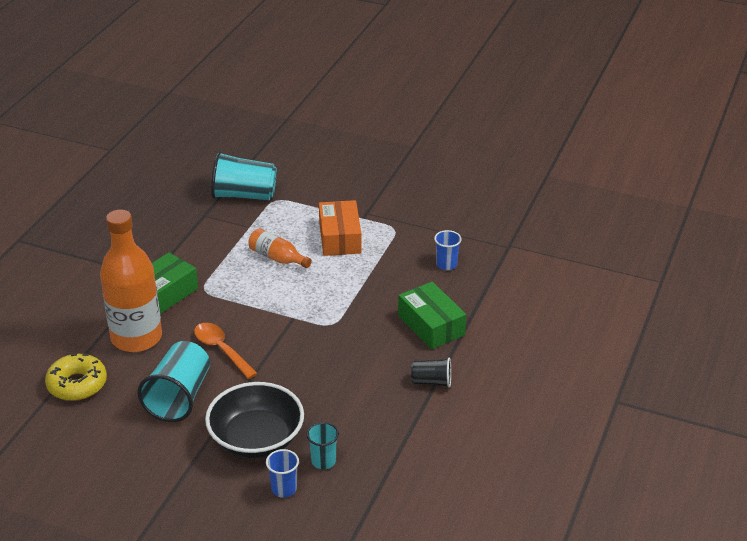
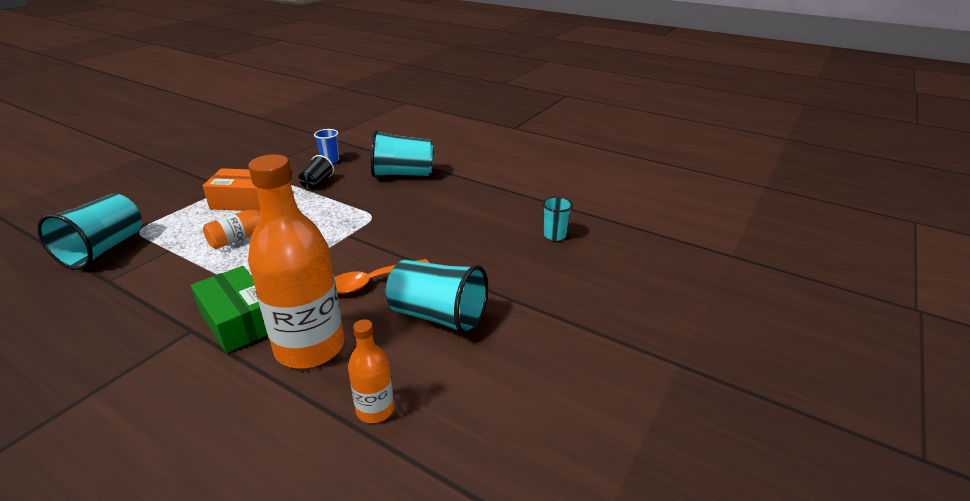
camera: 80 degrees left, 5 degrees down
(77, 384) = (375, 410): yellow donut -> orange bottle
(256, 439) = (518, 268): black bowl -> none
(284, 489) = (588, 258): blue cup -> none
(431, 325) = (403, 174): green box -> turquoise cup
(431, 382) = (471, 181): black cup -> black cup (317, 183)

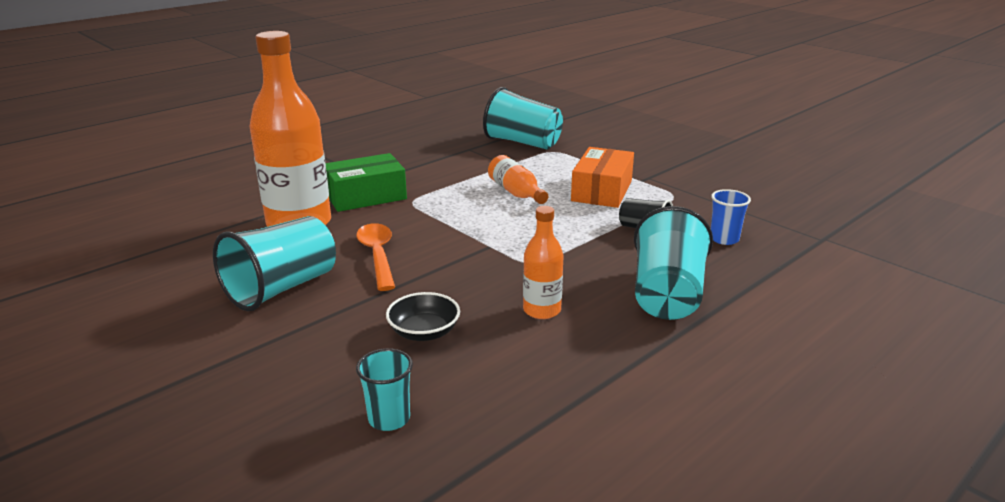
camera: 105 degrees right, 5 degrees down
(375, 410) = (192, 248): orange bottle -> orange bottle (542, 310)
(472, 240) = (424, 332): none -> black bowl

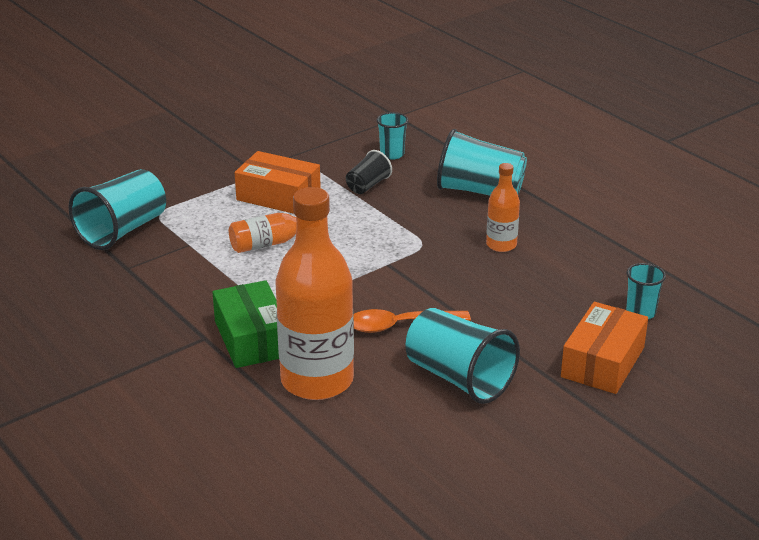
camera: 85 degrees left, 5 degrees up
(284, 381) = (602, 362): none -> orange box
(424, 332) = (533, 299): black bowl -> none
(724, 239) = (392, 154): blue cup -> turquoise cup

